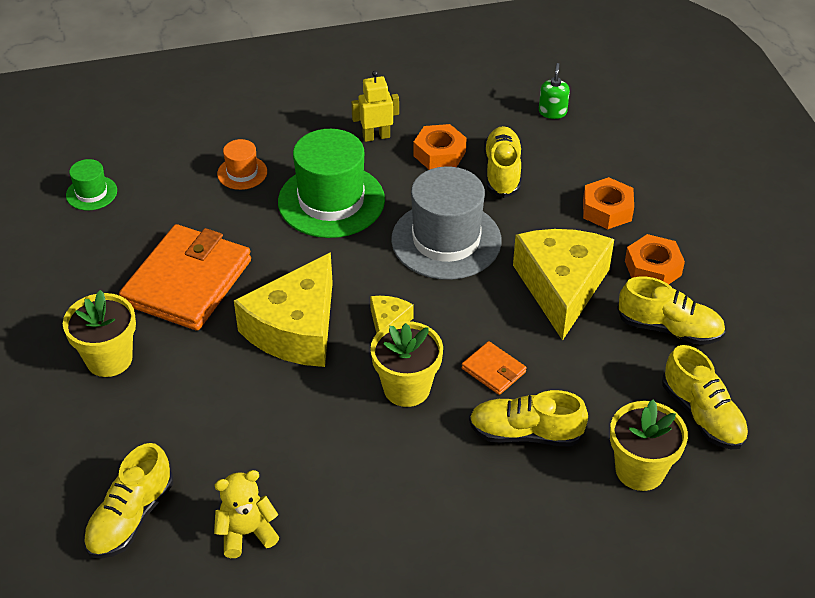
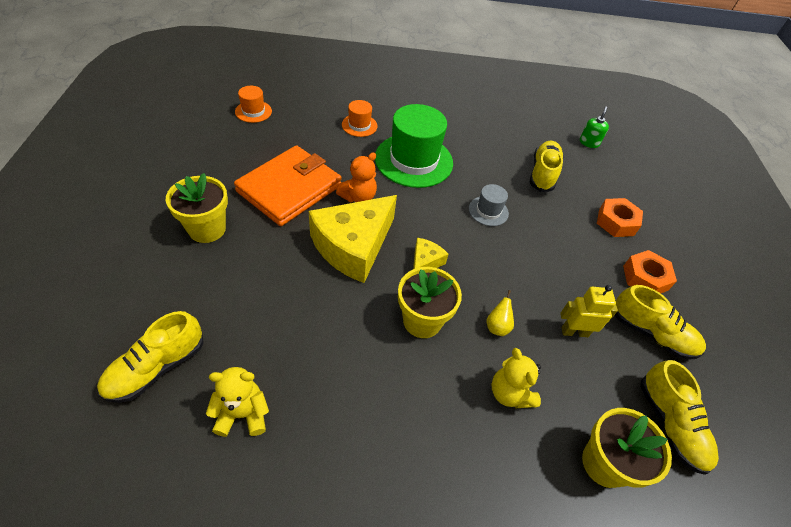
camera: 10 degrees right, 5 degrees up
(91, 193) = (253, 111): green hat -> orange hat
(278, 268) = (358, 197): none -> orange teddy bear
(376, 136) = (460, 126): yellow robot -> yellow robot (574, 332)
(439, 154) = (501, 149): orange nut -> none
(446, 240) = (488, 211): grey hat -> grey hat, size x0.48
(493, 370) = (497, 326): orange wallet -> yellow pear
(525, 433) = (510, 393): yellow shoe -> yellow teddy bear
(561, 287) = (568, 272): yellow cheese -> none

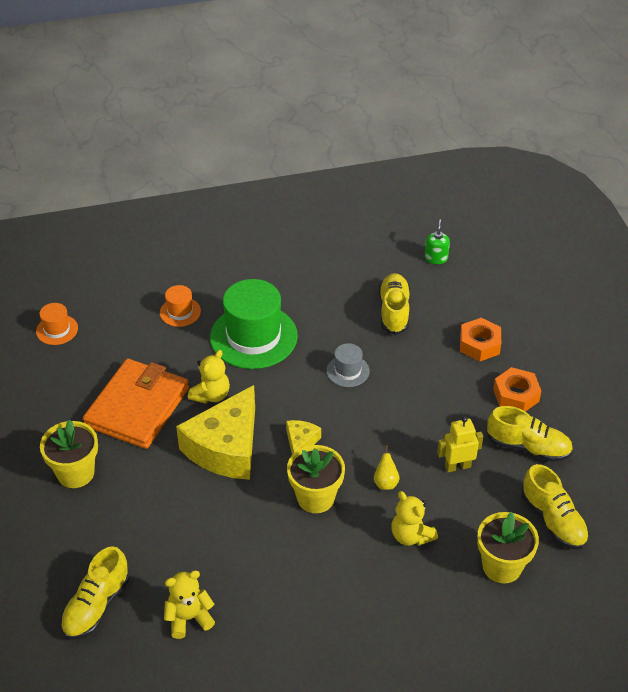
camera: 10 degrees left, 5 degrees down
(358, 197) = (211, 395): orange teddy bear -> yellow teddy bear

